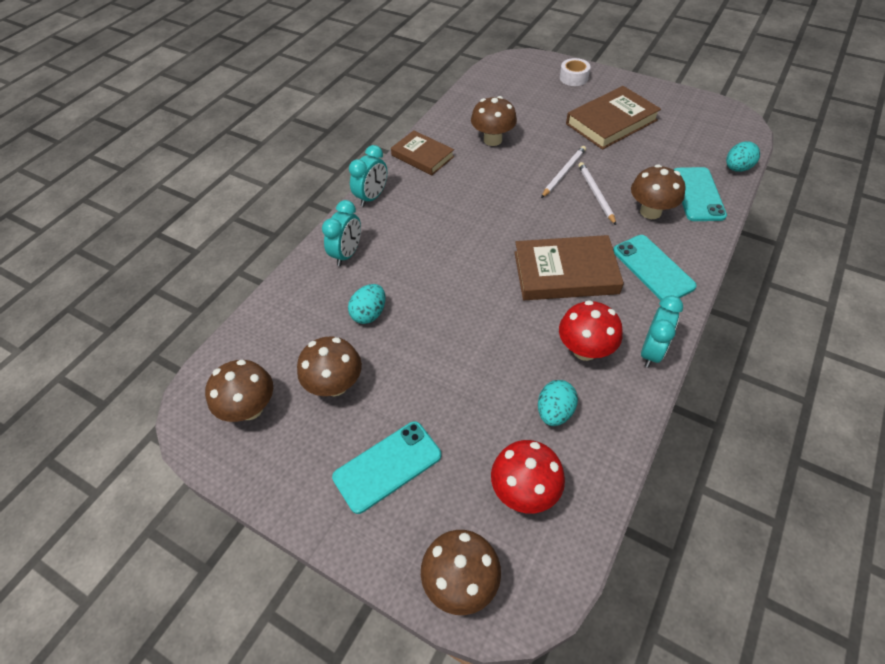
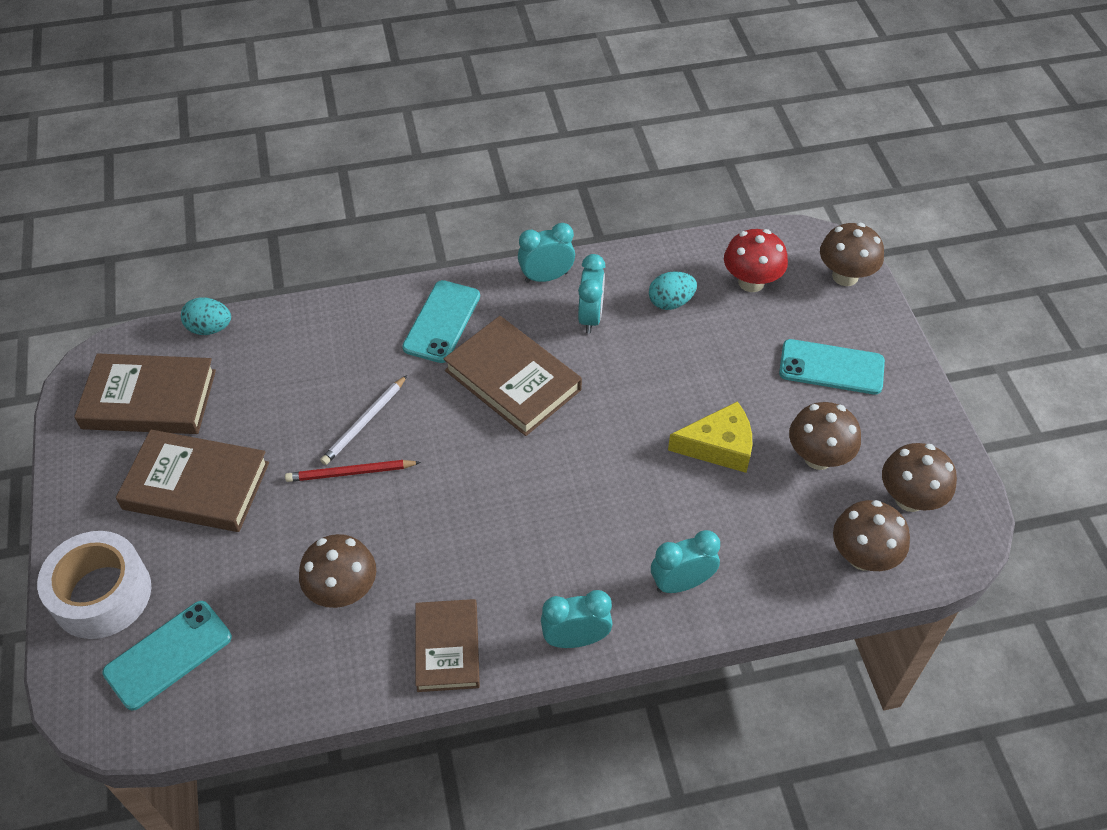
camera: 135 degrees left, 0 degrees up
(369, 314) = (726, 495): turquoise egg -> none
(404, 338) = (719, 446): none -> yellow cheese
(563, 173) = (350, 473): white pencil -> red pencil
(573, 78) = (102, 594): white tape -> white tape, size x1.82
(585, 350) = (590, 317): red mushroom -> turquoise clock
(650, 212) = (354, 363): brown mushroom -> brown mushroom (862, 556)
(693, 128) = (149, 399): none -> brown book
(697, 194) = (288, 339): turquoise phone -> turquoise phone (168, 655)

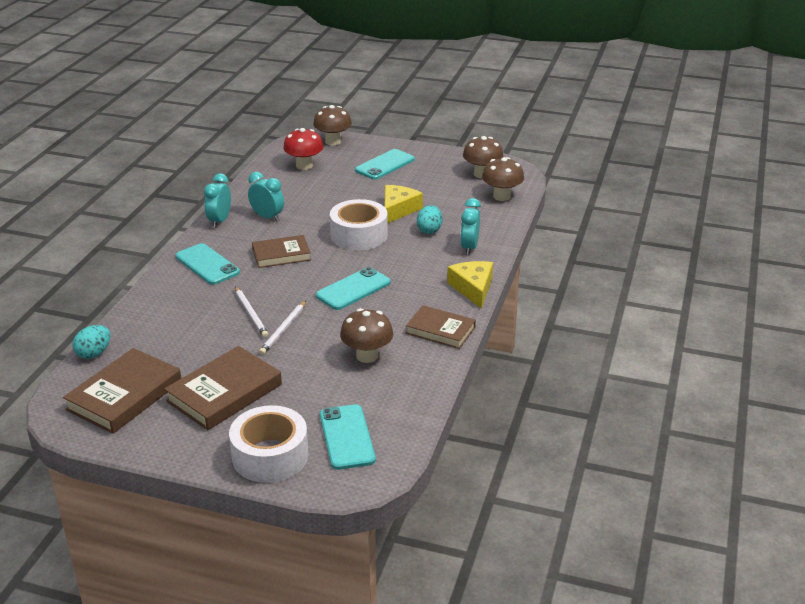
camera: 60 degrees left, 20 degrees down
(350, 473) = (283, 329): red pencil -> white pencil
(483, 498) = (353, 289): none -> turquoise phone
(513, 380) = (281, 255): brown book -> brown book, size x0.66
(575, 639) = (473, 288): turquoise clock -> yellow cheese
(618, 436) = (359, 235): none -> white tape
(670, 302) = (288, 191): turquoise egg -> turquoise egg (429, 230)
(818, 457) = (434, 187): brown mushroom -> none

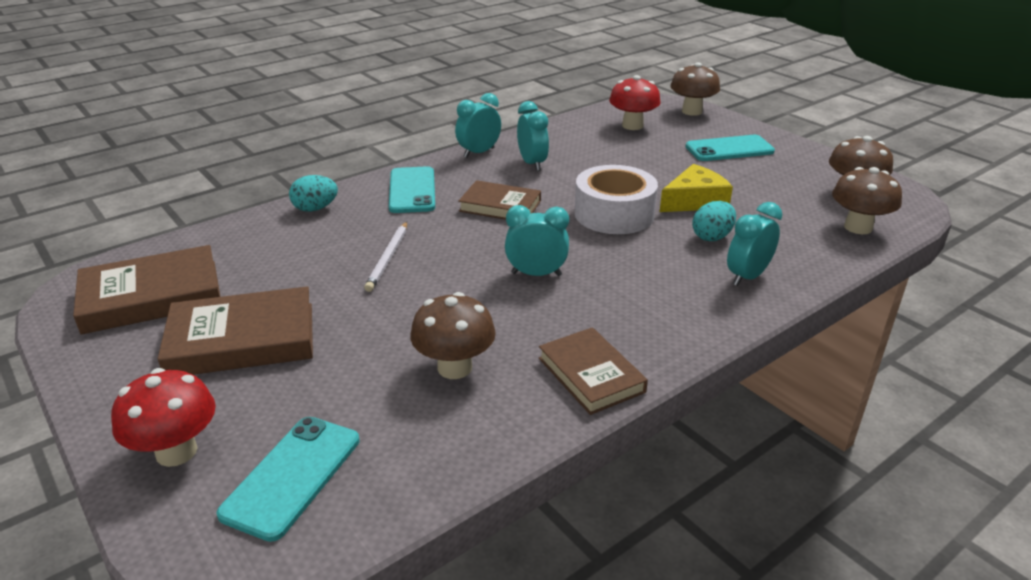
camera: 35 degrees right, 0 degrees up
(94, 353) = (191, 239): turquoise egg -> turquoise egg (315, 209)
(270, 456) = (176, 451): white tape -> red mushroom
(283, 329) = (399, 290): white pencil -> none
(353, 289) = (536, 274): turquoise phone -> turquoise clock
(473, 288) = (698, 334): yellow cheese -> none

